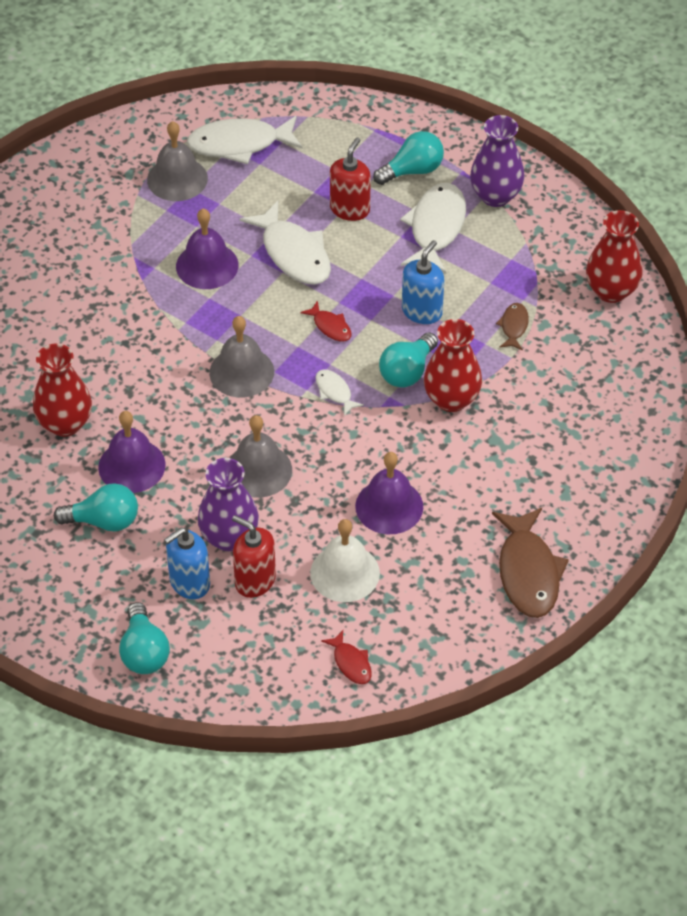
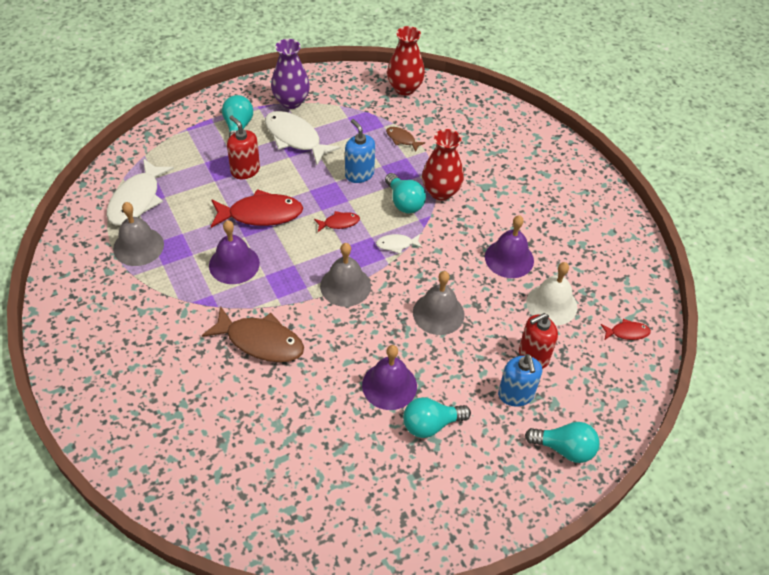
camera: 65 degrees left, 0 degrees up
(65, 424) = (322, 411): red vase -> none
(104, 521) = (431, 424): turquoise light bulb -> turquoise light bulb turned 135 degrees counterclockwise
(229, 537) = (488, 354): purple vase -> none
(293, 254) = (261, 214): white fish -> red fish
(528, 572) = (596, 216): brown fish -> brown fish (260, 341)

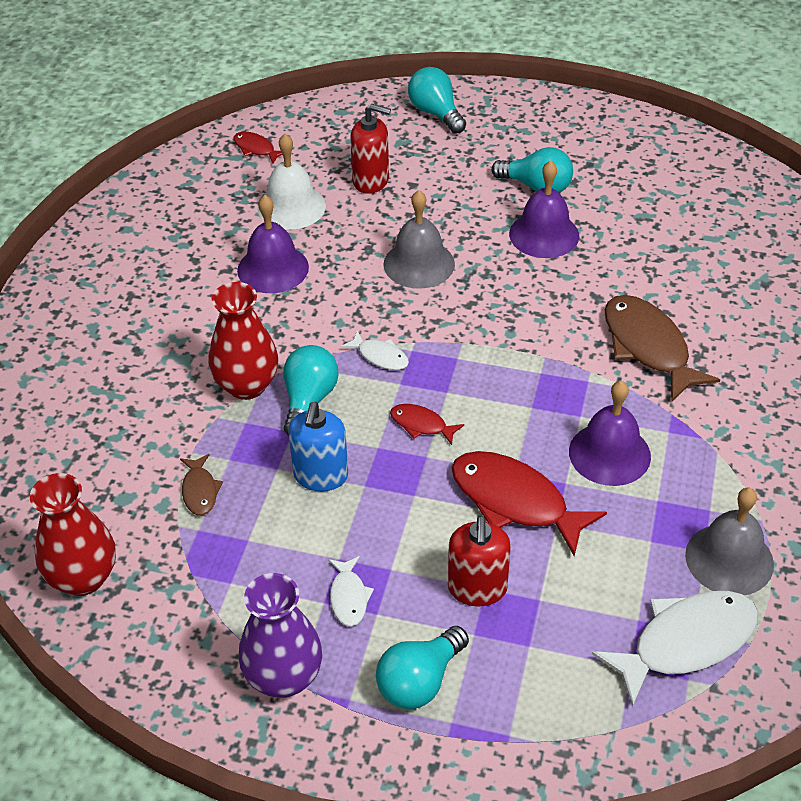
camera: 135 degrees left, 5 degrees down
(295, 138) = (349, 597): white fish -> white fish, size x0.49
(345, 286) = (492, 348): grey bell -> none
(516, 394) = (428, 165): blue soap dispenser -> none

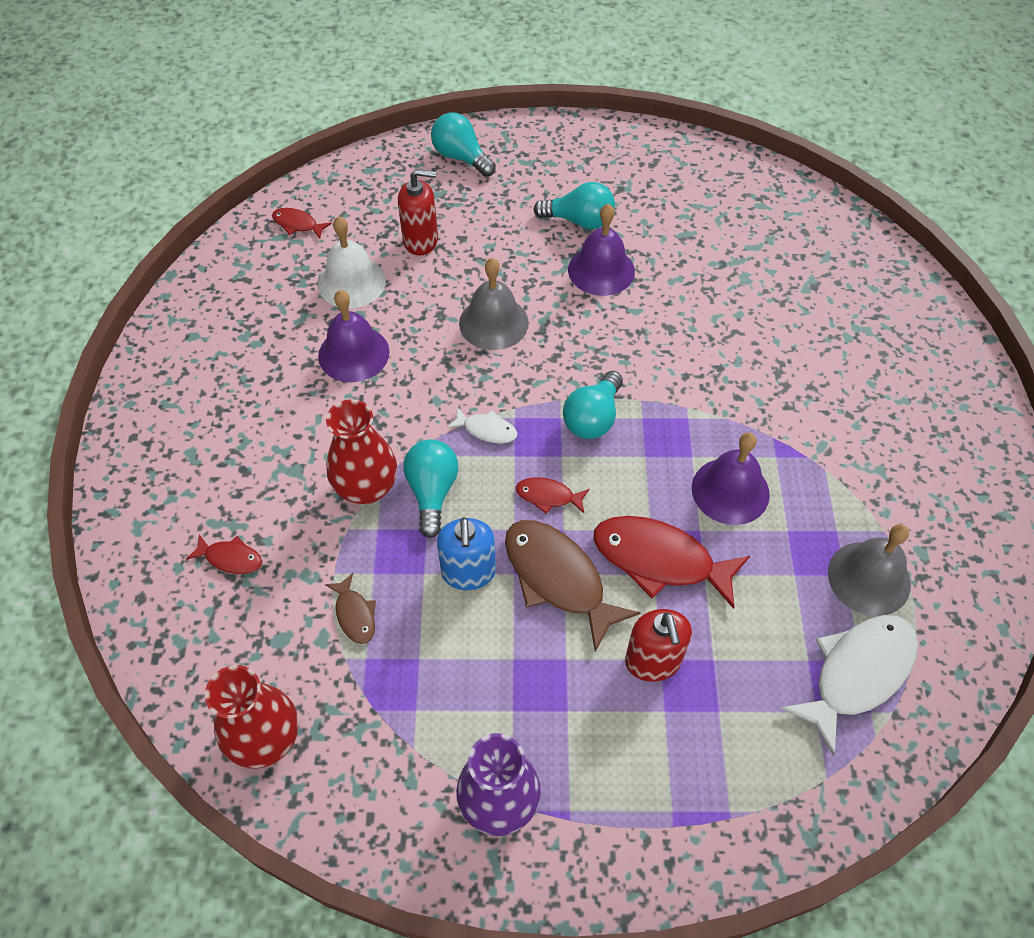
camera: 15 degrees left, 10 degrees up
(100, 421) = (230, 558): none -> red fish
(349, 597) = (535, 699): white fish -> none
(419, 681) = (629, 774): turquoise light bulb -> turquoise light bulb (593, 418)
(648, 347) = (731, 371): brown fish -> brown fish (558, 578)

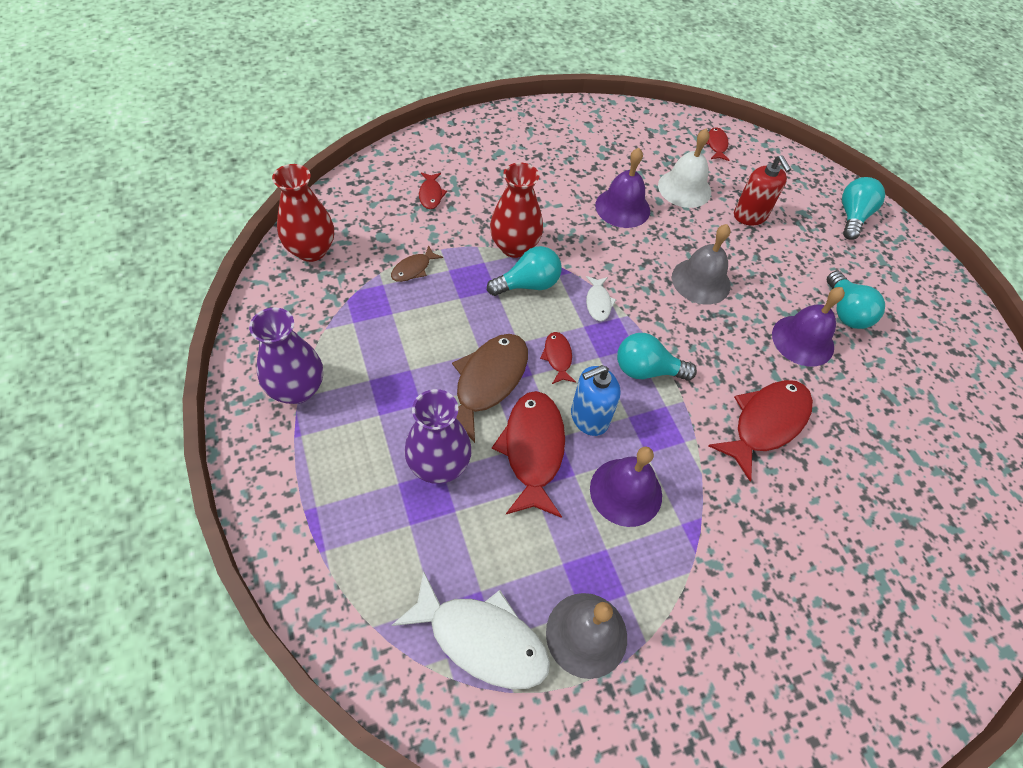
camera: 65 degrees right, 0 degrees up
(468, 572) = (471, 324): blue soap dispenser -> blue soap dispenser (589, 417)
(653, 661) = (439, 465): red soap dispenser -> purple vase
(687, 342) = (766, 423): none -> red fish

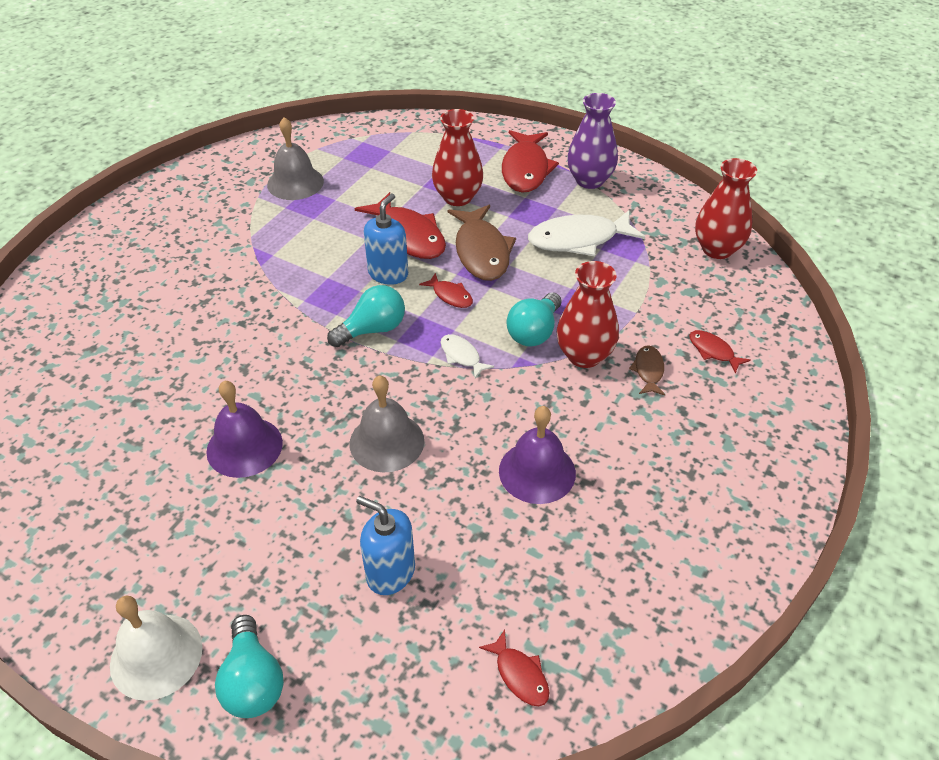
camera: 145 degrees right, 10 degrees down
(413, 269) = (632, 285): brown fish -> brown fish (648, 371)
(439, 465) = (457, 197): purple vase -> red vase
(481, 639) = (352, 154): white fish -> white fish (578, 239)
(626, 491) = (324, 250): purple bell -> none
(684, 188) = (497, 554): white bell -> white bell (156, 656)
(750, 216) = (390, 572): red soap dispenser -> blue soap dispenser
(766, 423) = (244, 350): red fish -> red fish (525, 169)
(845, 312) = (209, 512): turquoise light bulb -> none

